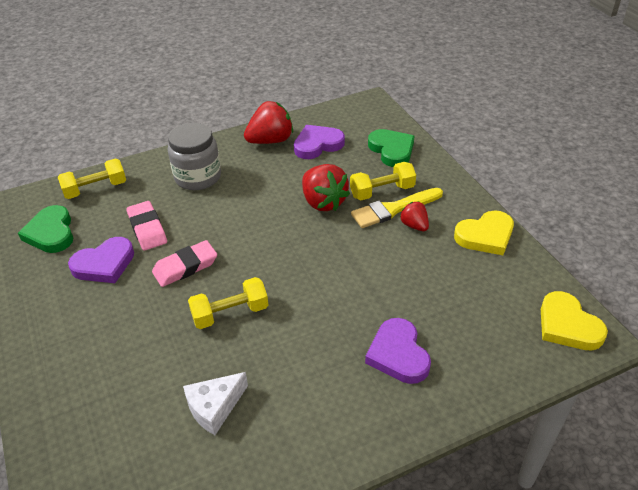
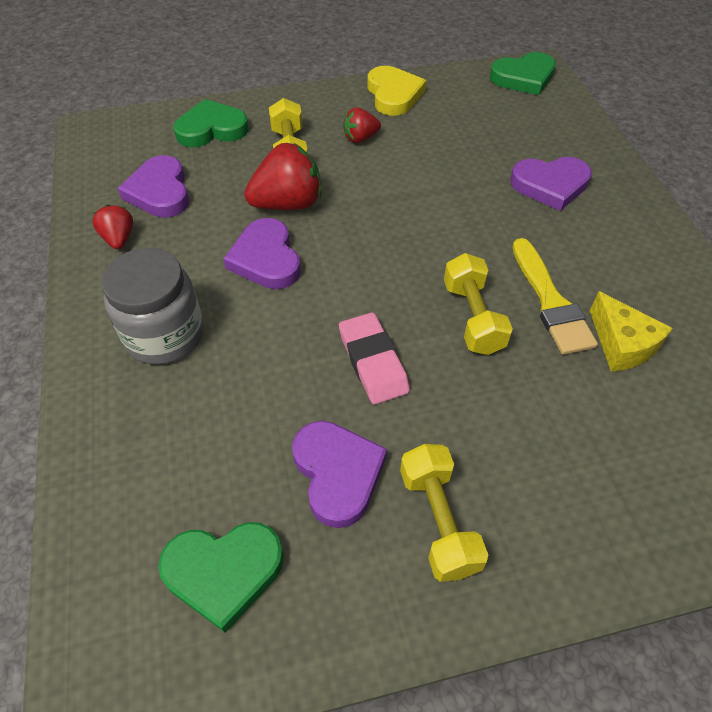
camera: 80 degrees left, 10 degrees up
(95, 189) = (121, 494): yellow dumbbell -> yellow dumbbell (438, 520)
(147, 229) = (269, 409): pink eraser -> none
(214, 407) = (621, 344): white cheese -> yellow cheese
(267, 203) = (266, 259): none -> purple heart
(270, 140) = (119, 239): red strawberry -> red strawberry, size x0.56
(393, 209) = (326, 148): yellow brush -> yellow brush (550, 302)
(567, 325) = (523, 78): yellow heart -> green heart

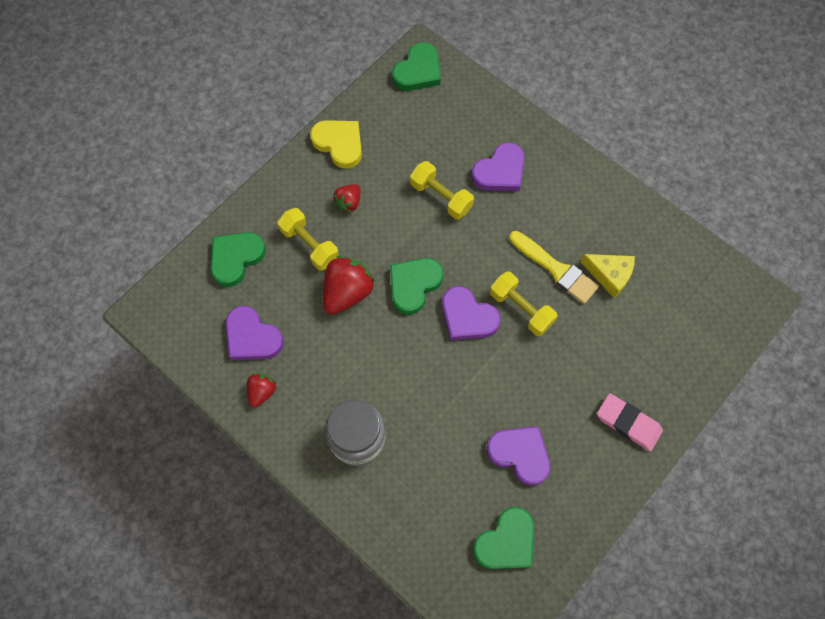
camera: 35 degrees left, 15 degrees up
(119, 239) = (262, 392): red strawberry -> red strawberry turned 75 degrees clockwise
(266, 259) = (370, 345): purple heart -> purple heart (467, 317)
(364, 232) = (414, 285): none -> green heart
(373, 361) = (488, 375): pink eraser -> pink eraser (628, 423)
(438, 520) = (585, 445): yellow dumbbell -> yellow dumbbell (441, 197)

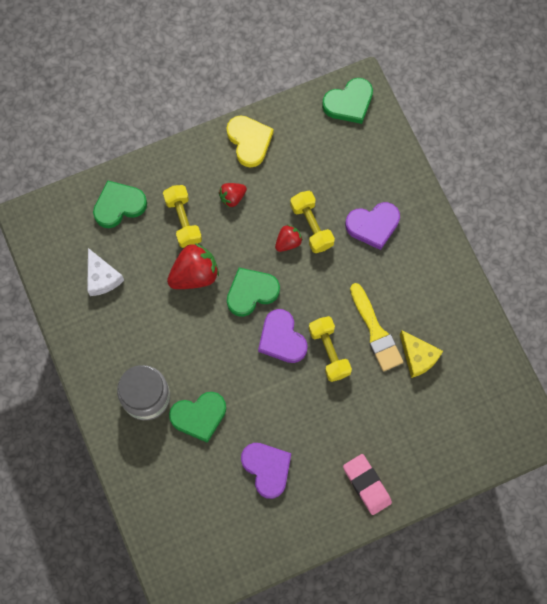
camera: 25 degrees right, 5 degrees up
(252, 337) = (102, 278): purple heart -> white cheese
(262, 392) = (90, 326): red strawberry -> red strawberry (288, 242)
(506, 542) = (221, 530): green heart -> green heart (199, 416)

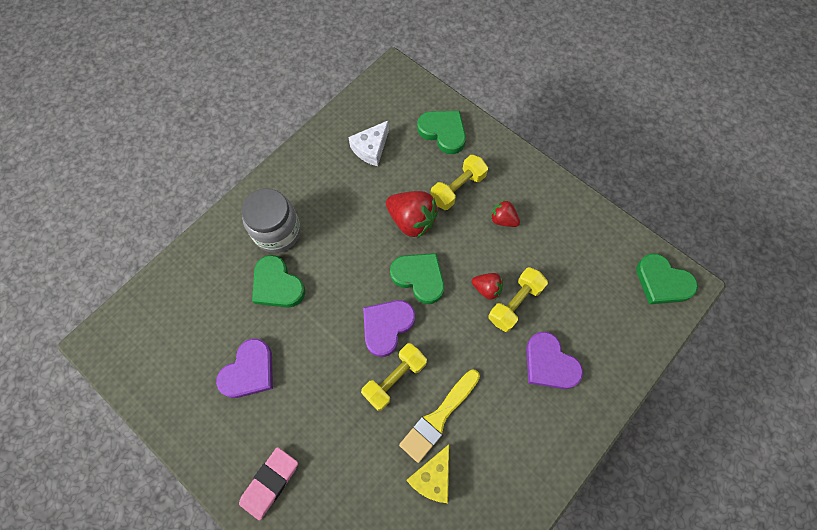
camera: 65 degrees right, 5 degrees down
(249, 141) = (566, 210): yellow heart -> none

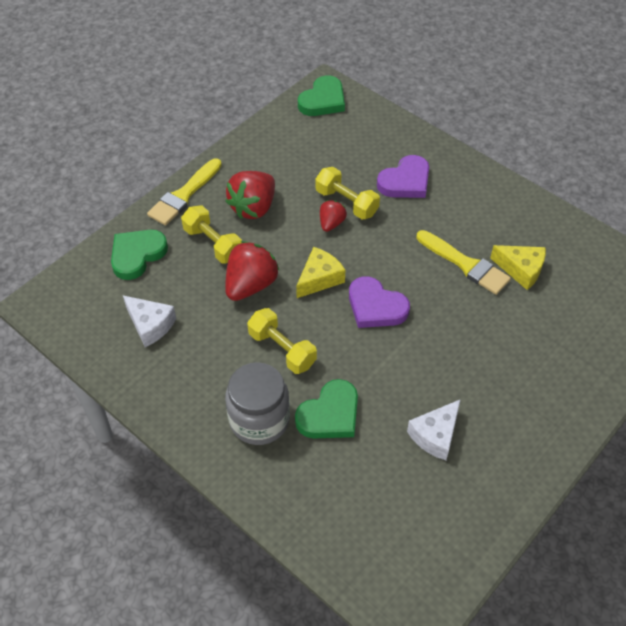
camera: 90 degrees left, 15 degrees down
(249, 371) = (435, 435): purple heart -> white cheese
(270, 483) = (550, 405): pink eraser -> none
(394, 379) = (431, 299): yellow dumbbell -> yellow dumbbell (282, 349)
(419, 277) = (319, 278): green heart -> yellow cheese
(503, 219) = (253, 207): red strawberry -> red strawberry, size x1.78
(514, 162) = (184, 195): none -> yellow brush

